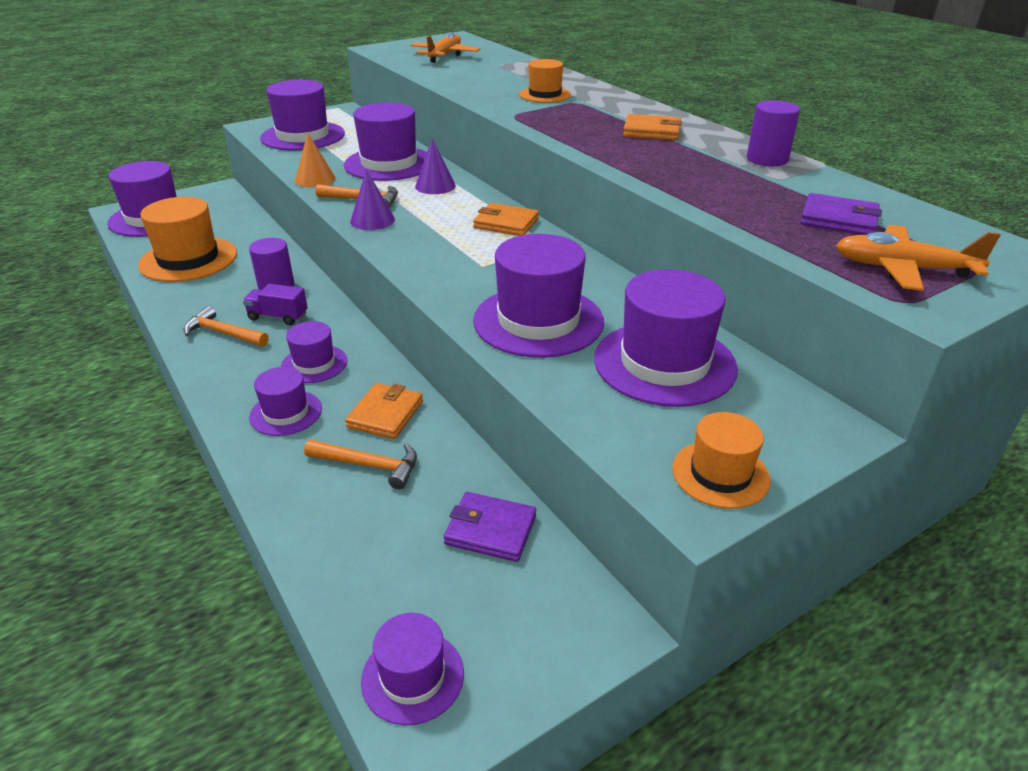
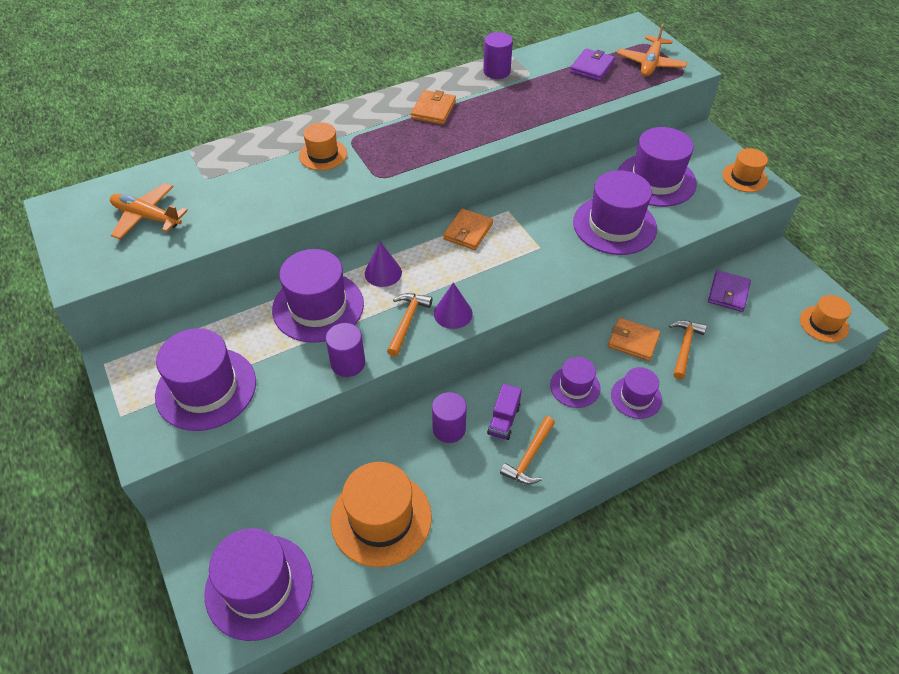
camera: 85 degrees left, 15 degrees up
(315, 179) = (348, 363): orange cone -> purple cylinder
(412, 676) = (824, 324): purple hat -> orange hat

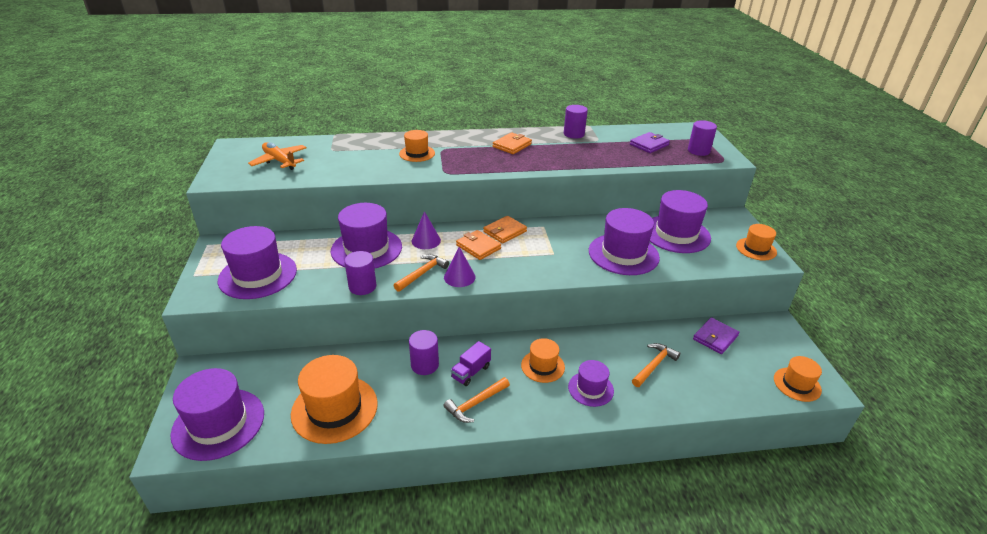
camera: 20 degrees right, 15 degrees down
(575, 387) = (542, 366): purple hat -> orange hat
(633, 341) = (610, 349): orange wallet -> orange wallet (478, 247)
(650, 63) = (698, 151): orange plane -> purple cylinder

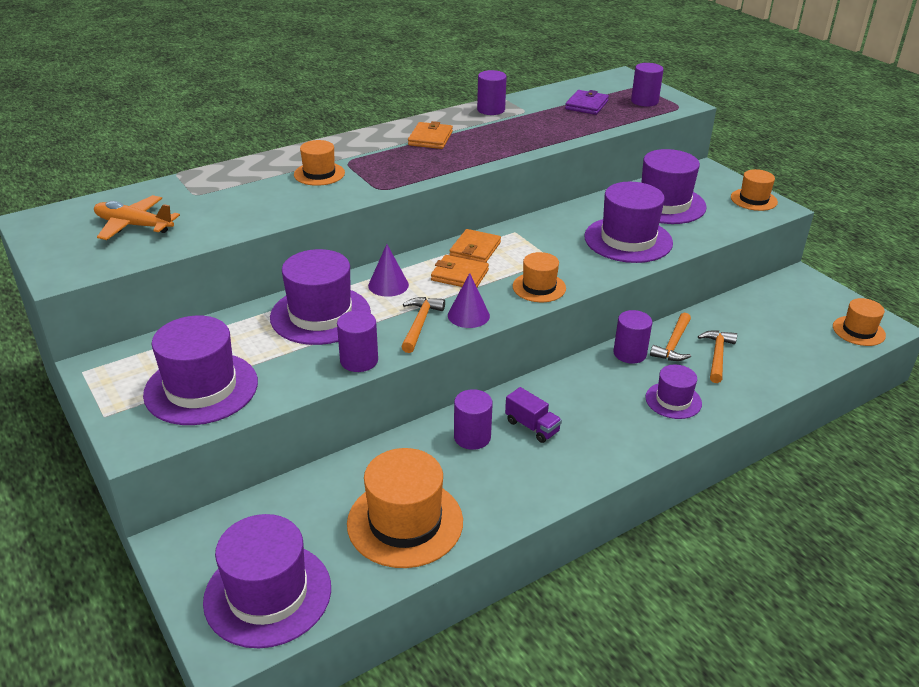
camera: 25 degrees left, 0 degrees up
(471, 372) = (532, 426): purple truck -> purple truck turned 60 degrees counterclockwise
(476, 403) = (565, 458): orange hammer -> orange hammer (673, 344)
(542, 366) = (605, 394): orange hat -> orange hat (539, 287)
(585, 341) = (629, 353): none -> purple cylinder
(715, 337) = (754, 309): purple wallet -> none

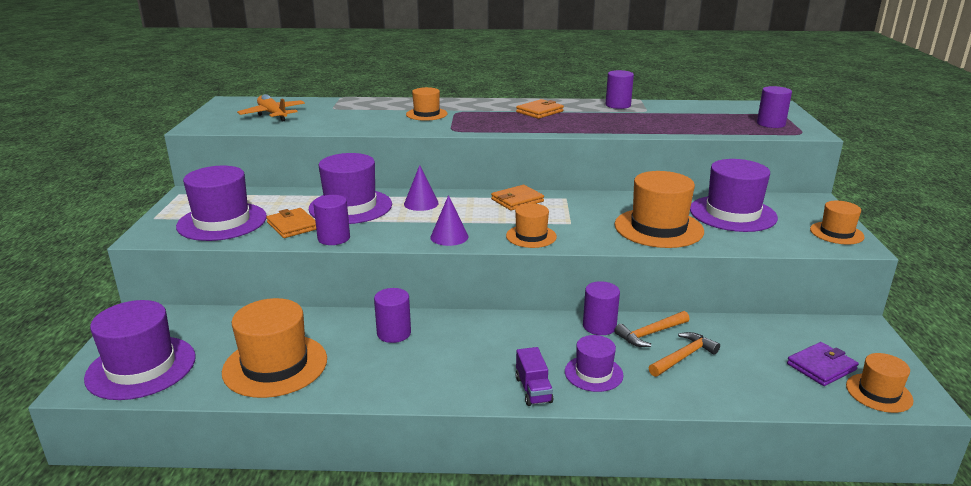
camera: 35 degrees right, 10 degrees down
(420, 324) = (406, 231): orange hammer -> none
(459, 275) = (481, 212): orange wallet -> orange wallet (292, 226)
(532, 426) = (447, 344): purple truck -> purple truck (533, 390)
(586, 105) = (708, 117): purple wallet -> purple wallet (821, 367)
(628, 240) = (658, 228): purple hat -> orange hat

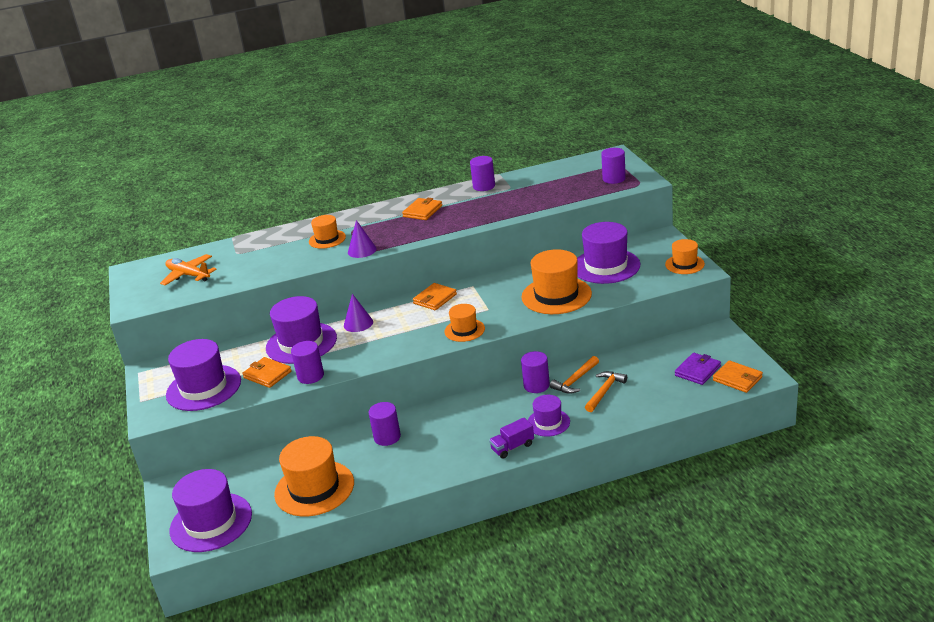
camera: 15 degrees left, 5 degrees up
(449, 237) = (401, 348): purple cone -> purple cone (362, 250)
(533, 390) = (512, 447): purple truck -> purple truck turned 90 degrees clockwise
(878, 393) = (737, 379): orange hat -> orange wallet

